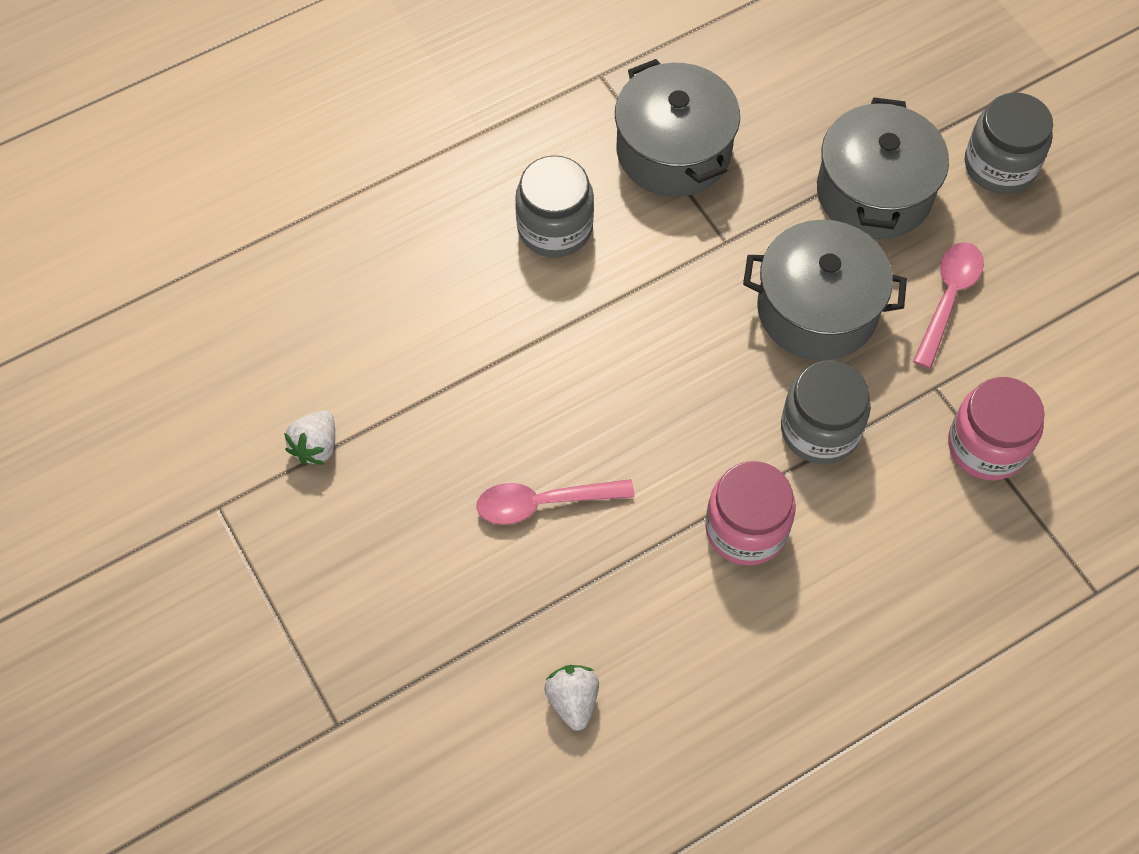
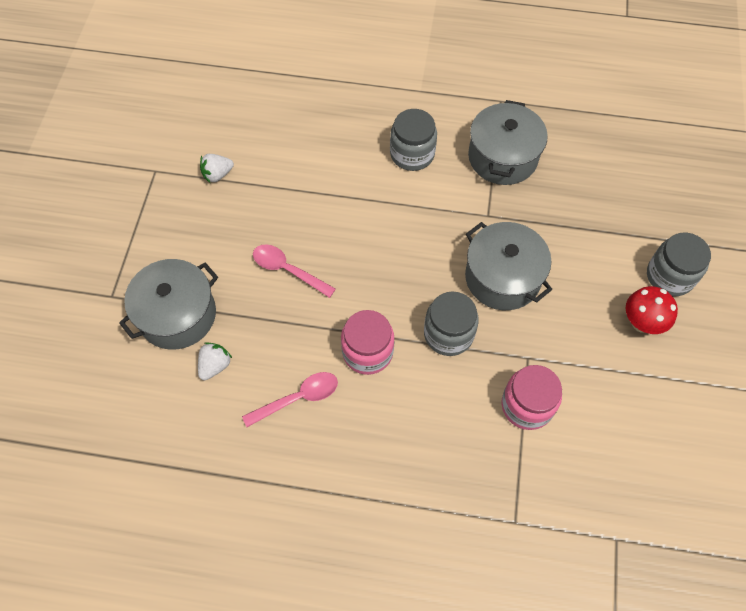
camera: 40 degrees right, 0 degrees up
(874, 192) = (587, 243): grey pot -> grey pot (177, 315)
(948, 298) = (576, 320): pink spoon -> pink spoon (298, 398)
(1020, 247) = (641, 323): none -> red mushroom

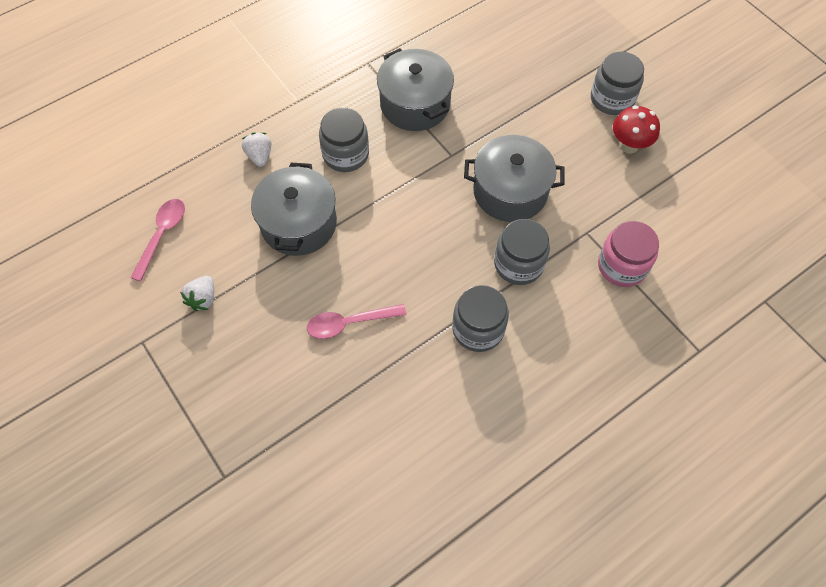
camera: 45 degrees left, 0 degrees up
(177, 315) = (300, 438): grey pot -> grey pot (298, 223)
(215, 365) = (376, 448): white strawberry -> white strawberry (260, 156)
(298, 398) = (467, 410): pink spoon -> pink spoon (162, 235)
(367, 352) = (478, 329): pink jar -> grey jar

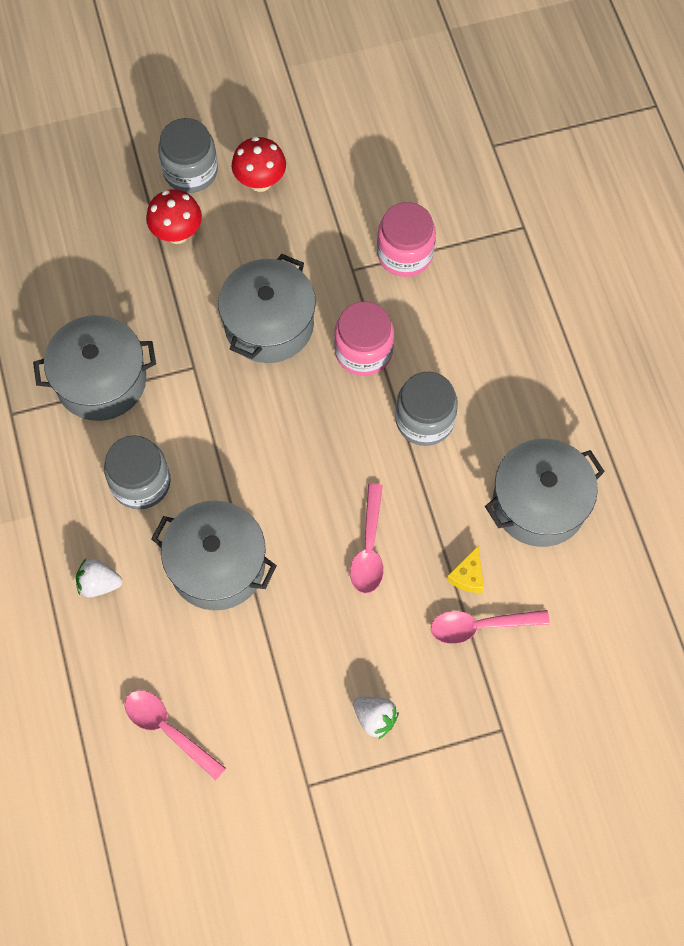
camera: 70 degrees left, 5 degrees up
(203, 299) = (277, 701): white strawberry -> white strawberry (375, 718)
(310, 431) = (480, 626): none -> pink spoon
(352, 407) = (468, 575): none -> yellow cheese
(439, 446) = (539, 503): none -> grey pot
(518, 264) = (363, 351): grey jar -> pink jar
(555, 108) = (177, 233): none -> red mushroom

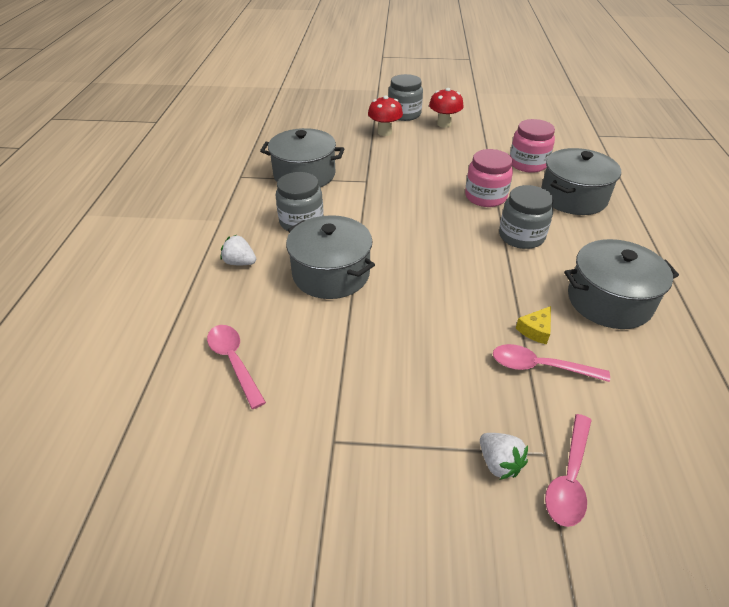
camera: 20 degrees right, 25 degrees down
(269, 324) = (425, 174): grey pot -> grey pot (573, 197)
(369, 548) = (454, 293): pink spoon -> pink spoon (569, 478)
(375, 718) = (419, 407): white strawberry -> white strawberry (499, 463)

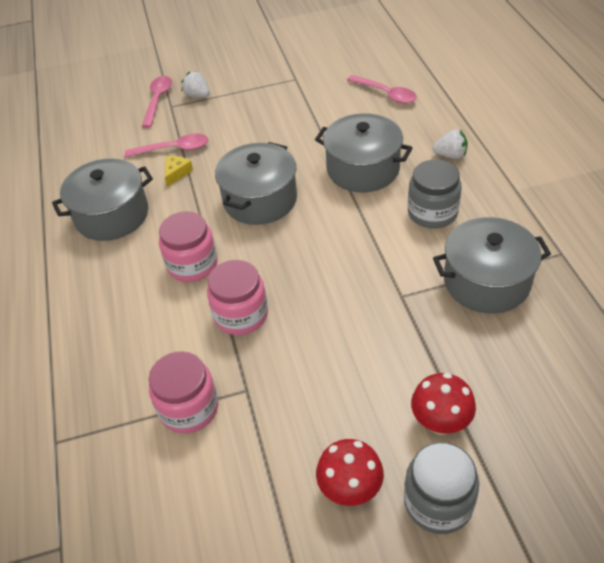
camera: 165 degrees right, 5 degrees up
(521, 236) = (192, 264): grey jar -> pink jar
(573, 197) = (128, 349): grey pot -> grey pot (260, 200)

